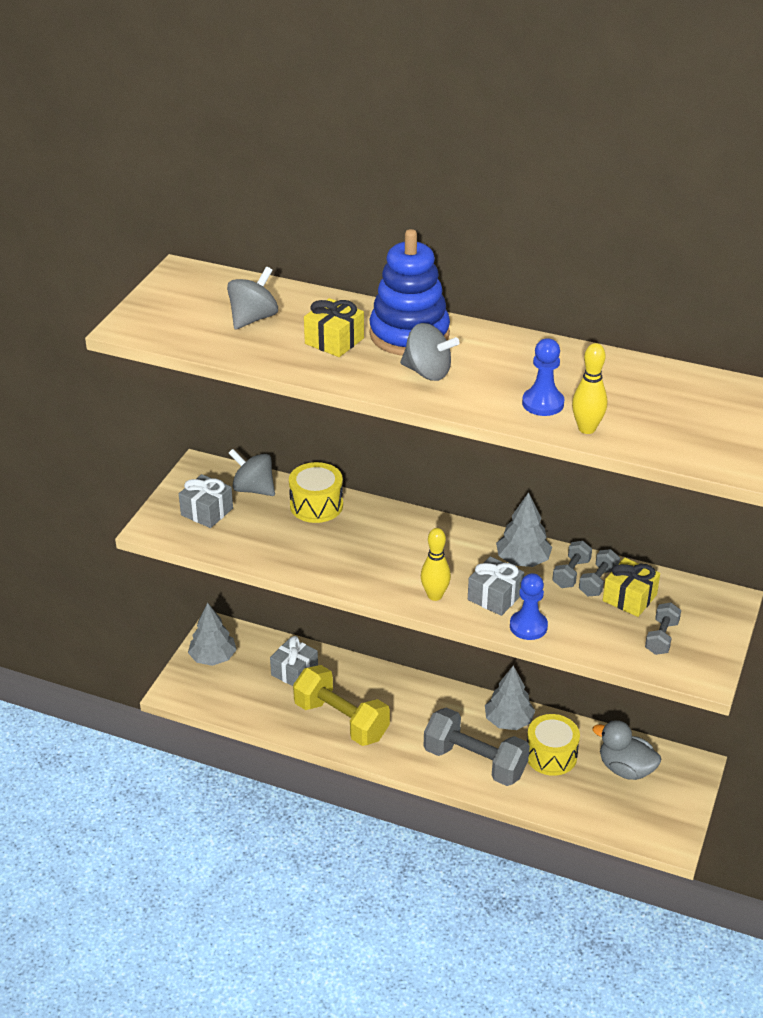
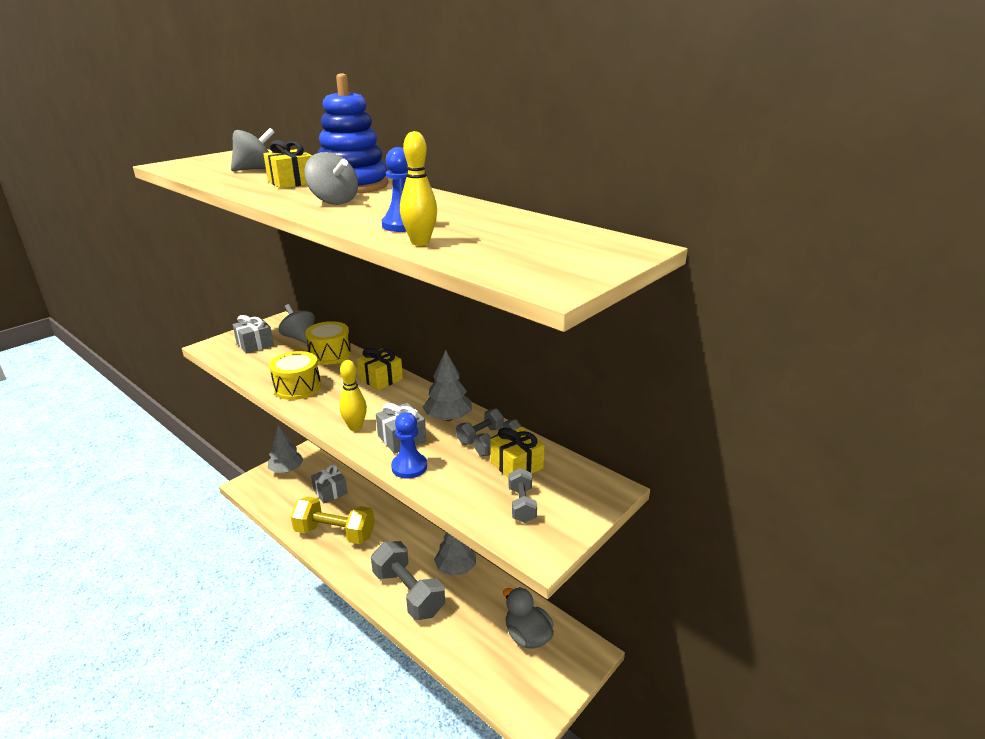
camera: 20 degrees right, 10 degrees down
(341, 720) = (335, 533): yellow dumbbell -> yellow dumbbell turned 45 degrees counterclockwise
(408, 527) = (381, 379): none -> yellow gift
(551, 755) = (471, 605): yellow drum -> yellow drum (297, 387)
(661, 638) = (522, 505): grey dumbbell -> grey dumbbell turned 45 degrees counterclockwise

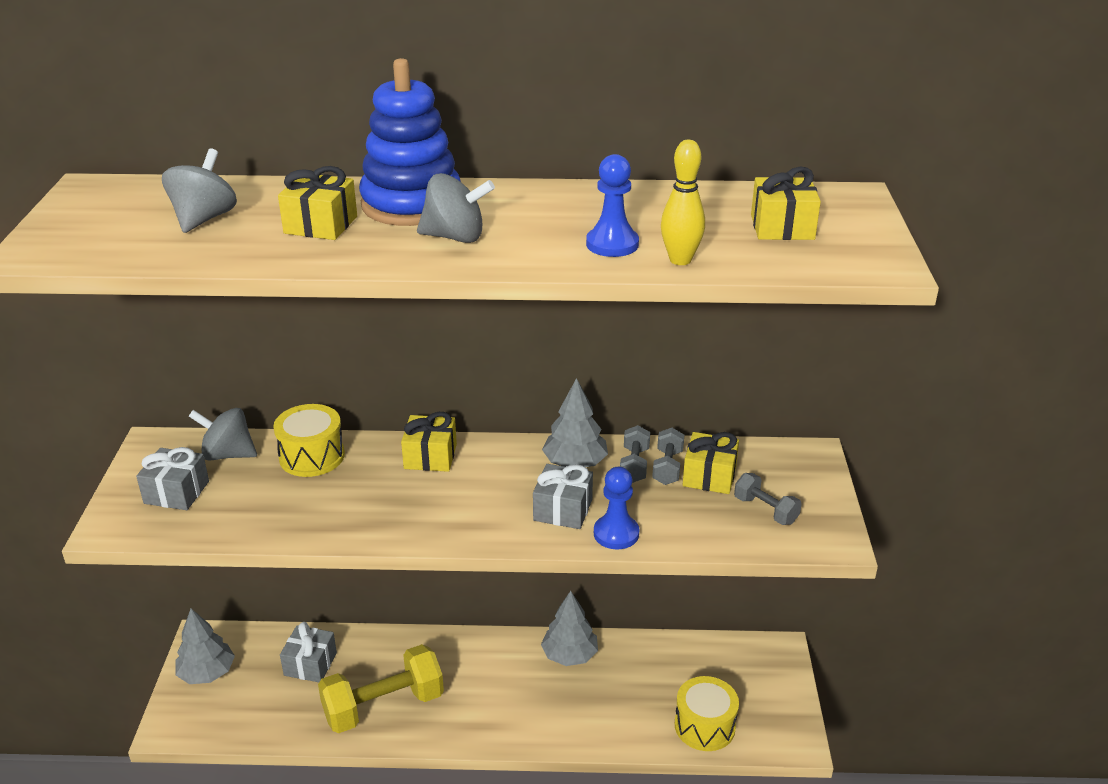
camera: 40 degrees left, 5 degrees up
(297, 387) = (343, 517): yellow drum -> yellow drum (704, 726)
(355, 427) = (493, 525): yellow bowling pin -> none
(408, 593) = (551, 712): grey dumbbell -> none
(527, 636) = (712, 673): grey duck -> none
(533, 247) = (782, 227): none -> yellow gift

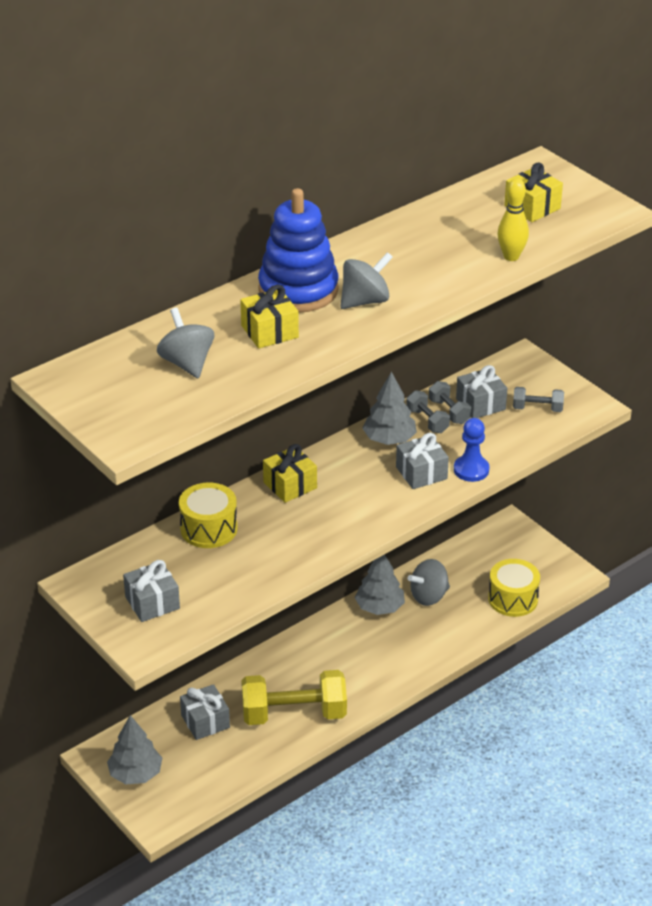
camera: 40 degrees left, 5 degrees up
(228, 454) = (146, 560): grey spinning top -> grey spinning top (429, 596)
(383, 706) = (294, 714): yellow dumbbell -> yellow dumbbell turned 60 degrees clockwise
(612, 244) = (460, 263): blue pawn -> none
(709, 476) = (480, 404): yellow gift -> grey gift

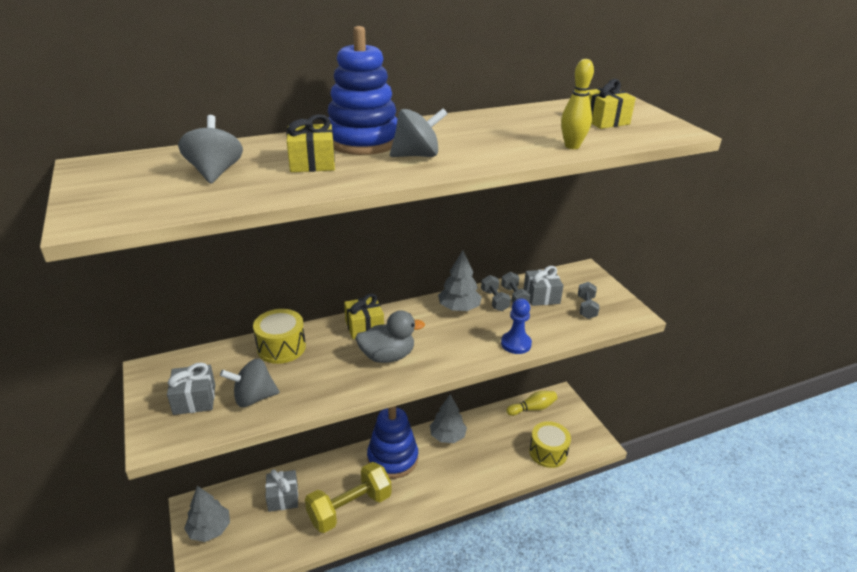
camera: 15 degrees right, 5 degrees down
(294, 714) = (350, 508): yellow dumbbell -> yellow dumbbell turned 45 degrees counterclockwise
(321, 648) = (392, 458): none -> blue stacking toy
(334, 513) = (387, 356): none -> grey duck
(421, 473) = (473, 338): grey gift -> none
(429, 596) = (486, 436): grey spinning top -> grey spinning top (253, 398)
(477, 549) = (532, 408): none -> yellow bowling pin
(537, 408) = (586, 307): grey dumbbell -> grey dumbbell turned 75 degrees clockwise

